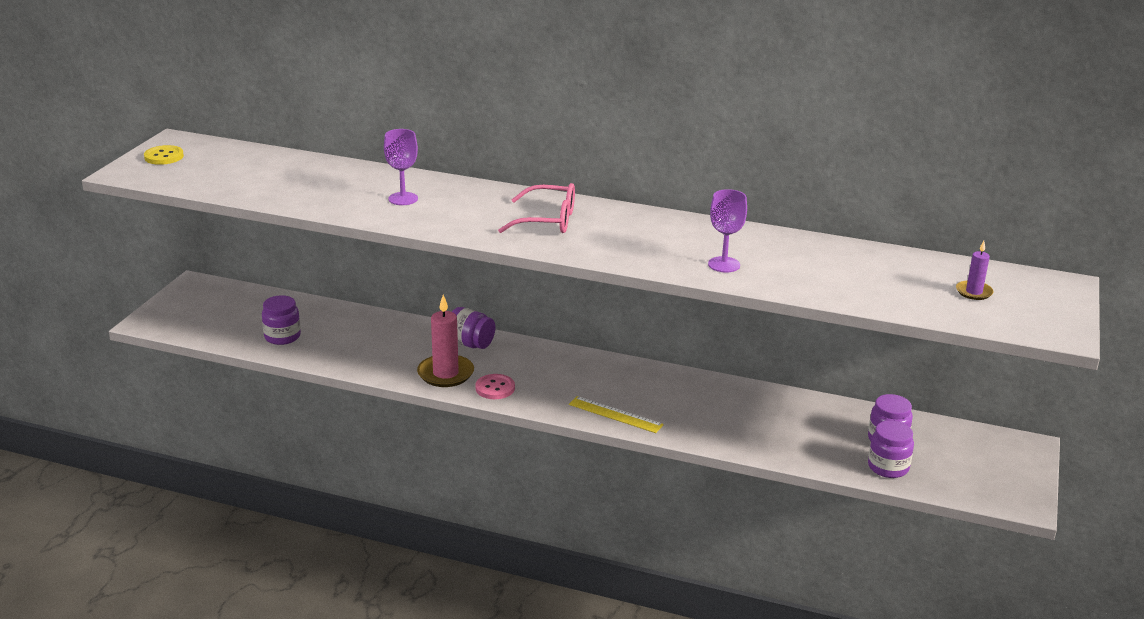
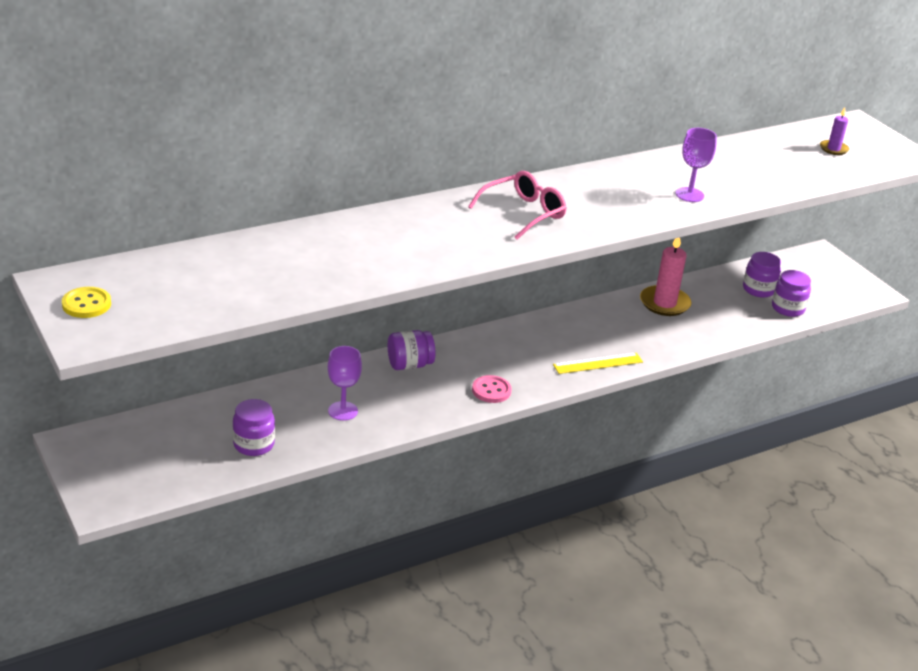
camera: 50 degrees left, 5 degrees up
(403, 199) = (387, 244): purple goblet -> purple goblet (343, 411)
(445, 373) = (437, 400): pink candle -> pink candle (664, 303)

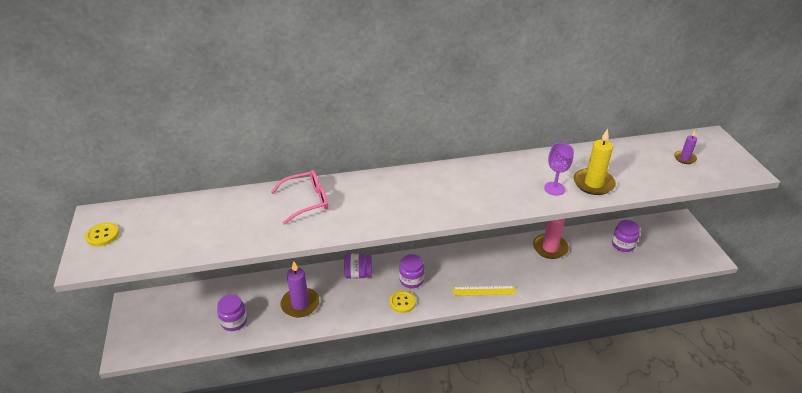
camera: 20 degrees right, 5 degrees up
(343, 411) = (300, 304): purple goblet -> purple candle
(491, 390) = (402, 302): pink button -> yellow button
(523, 213) = (424, 192): pink glasses -> pink glasses (306, 201)
(735, 185) = (593, 183): none -> yellow candle
(787, 308) = (639, 263): purple jar -> purple jar (411, 280)

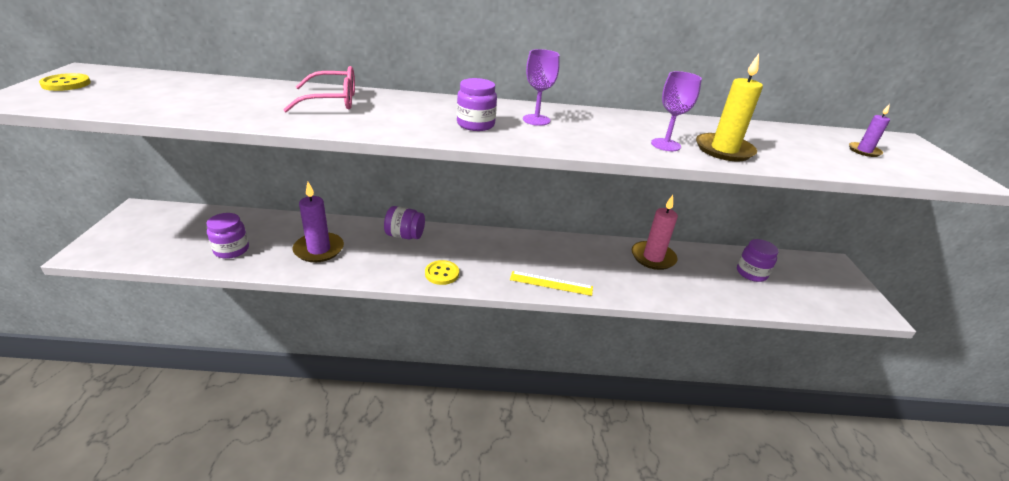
camera: 10 degrees right, 5 degrees down
(411, 280) = (465, 254): purple jar -> purple jar (475, 124)
(459, 183) = (536, 120): none -> purple goblet

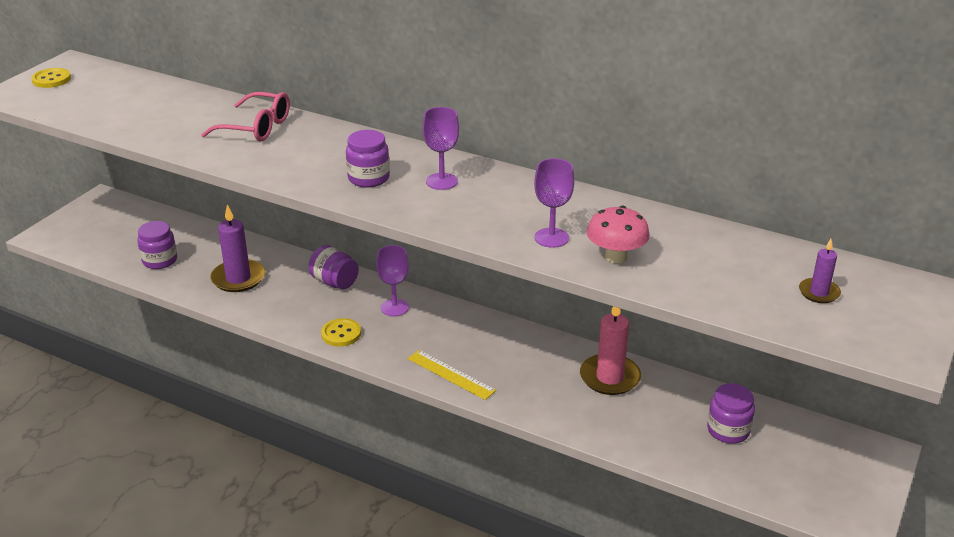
camera: 30 degrees right, 0 degrees up
(467, 244) = (394, 307): none -> purple goblet
(724, 150) = (616, 257): yellow candle -> pink mushroom

